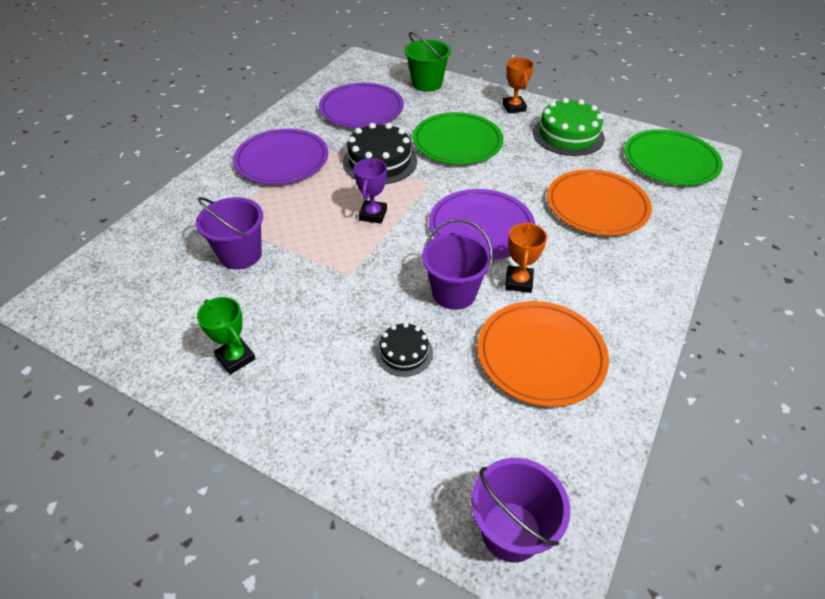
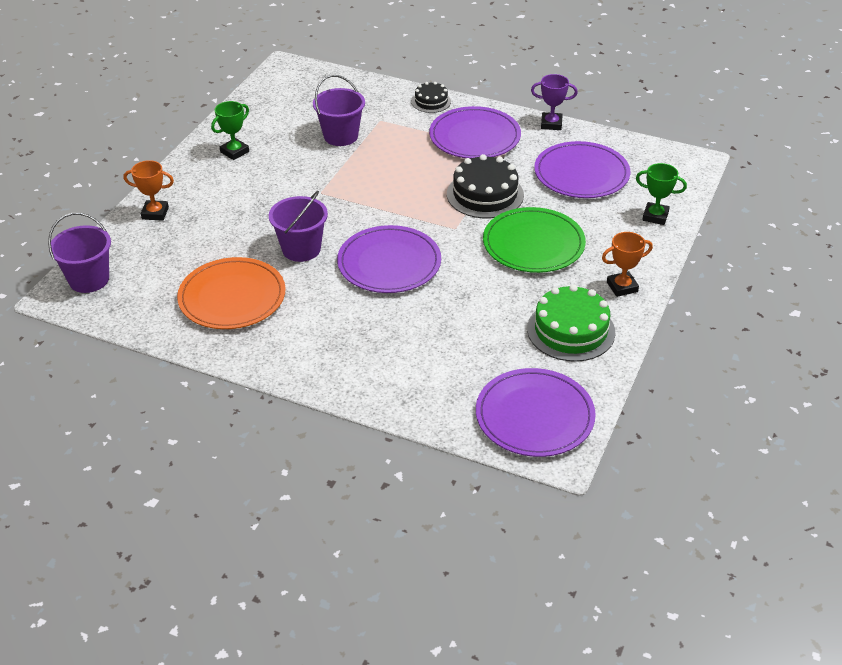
camera: 85 degrees right, 5 degrees down
(373, 214) = (400, 197): purple trophy -> purple trophy (551, 124)
(404, 352) = (237, 226): black cake -> black cake (431, 101)
(427, 84) = (655, 216): green bucket -> green trophy
(518, 282) = (316, 286): orange trophy -> orange trophy (155, 213)
(597, 205) = (435, 344): orange plate -> none
(670, 161) = (534, 416): green plate -> purple plate

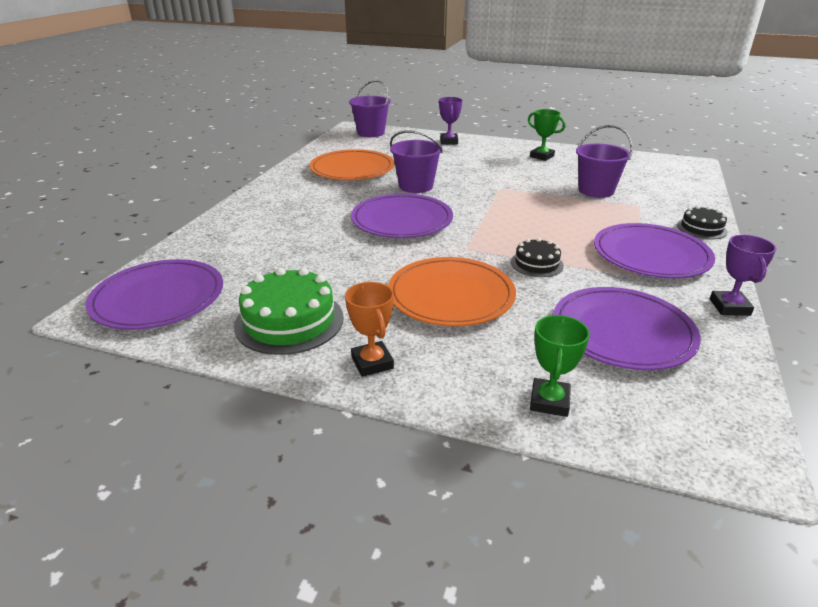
camera: 85 degrees right, 10 degrees down
(155, 213) = (449, 141): orange trophy -> purple trophy
(485, 194) = (536, 264): black cake -> black cake, size x0.56
(533, 244) = (451, 295): green plate -> orange plate

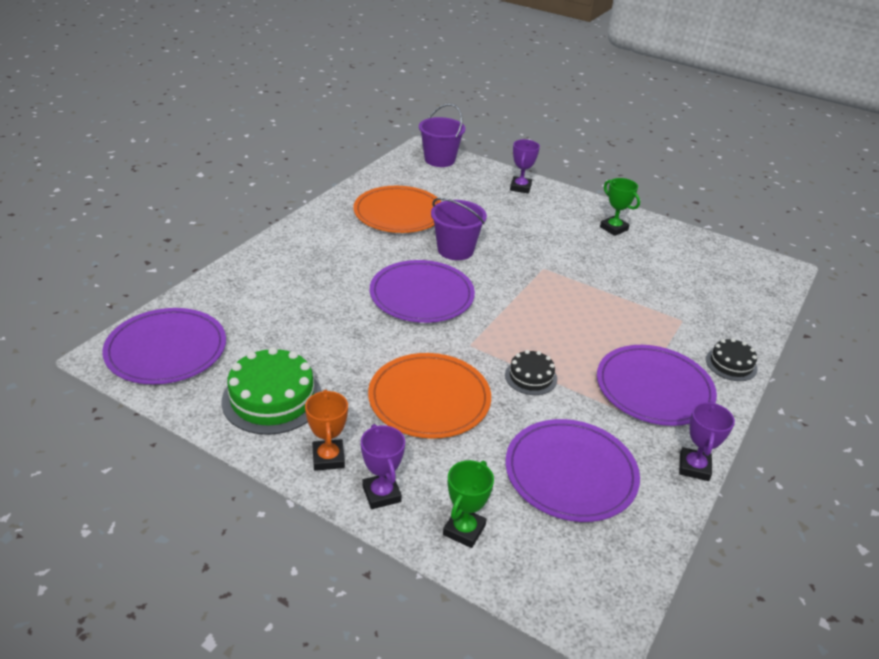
camera: 10 degrees right, 5 degrees up
(445, 385) = (381, 494): none -> purple trophy
(596, 191) = (646, 290): purple bucket -> none

